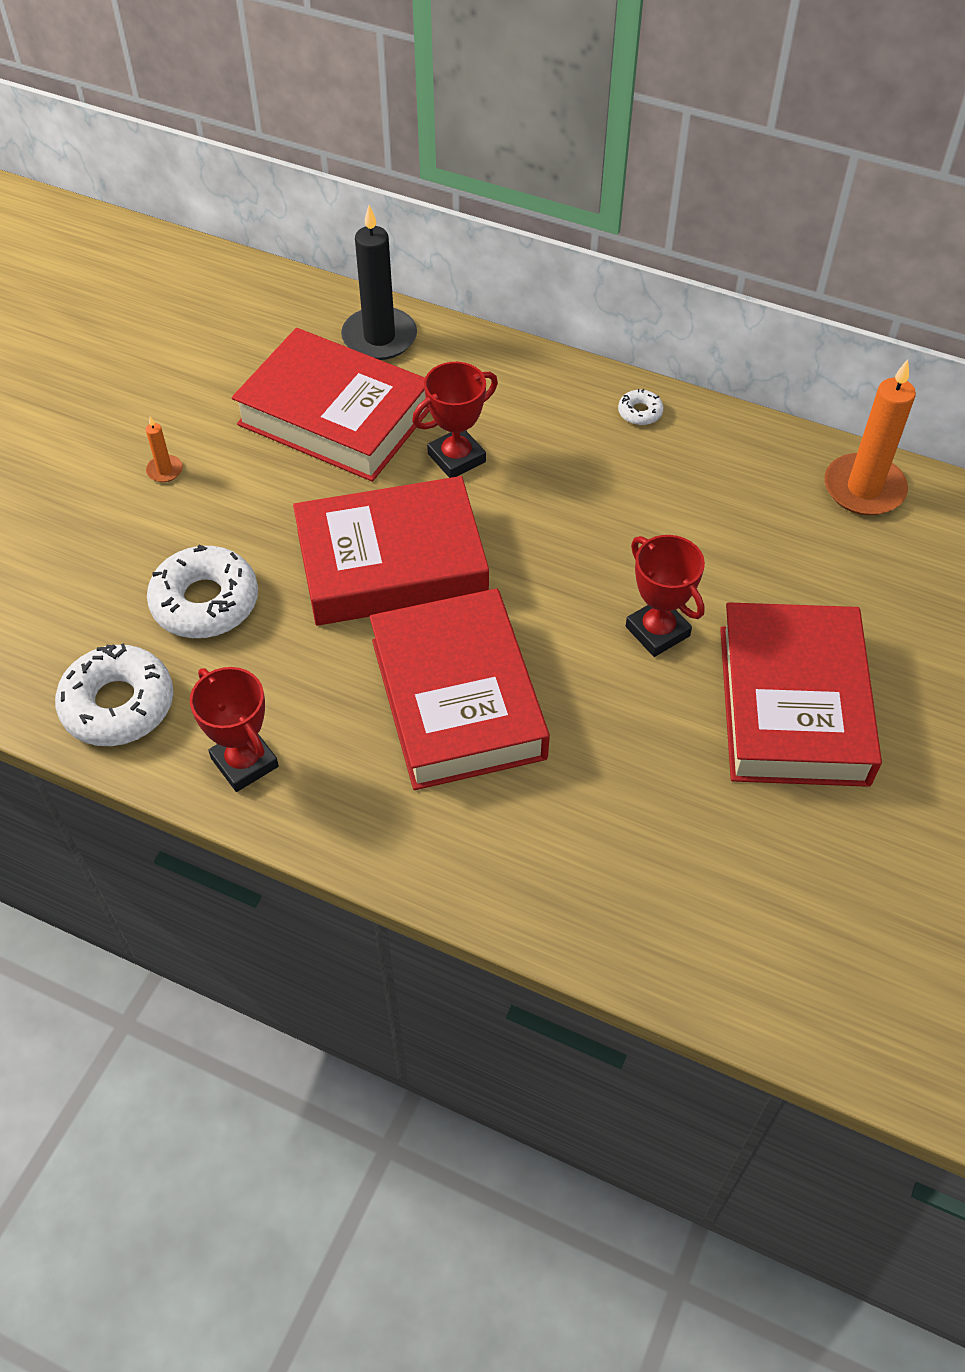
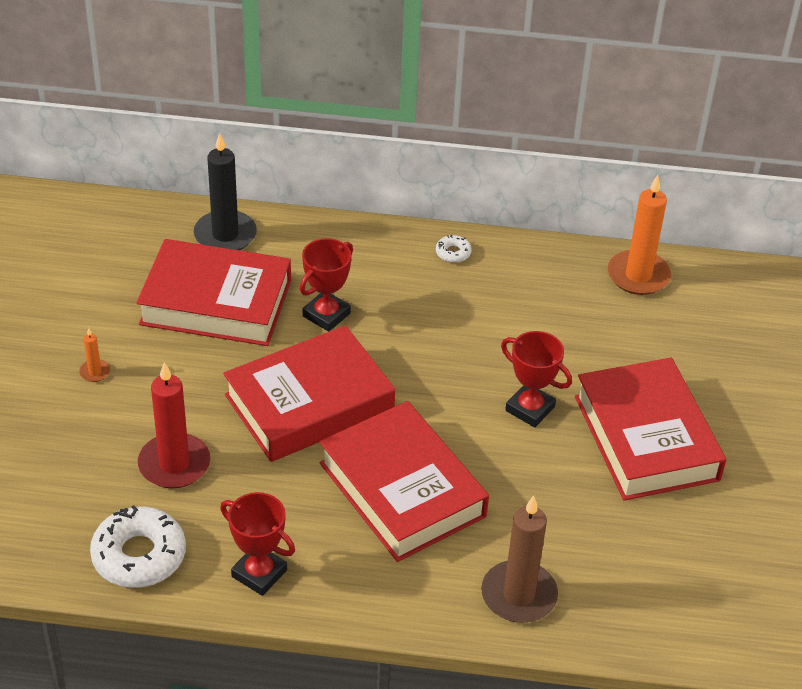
camera: 20 degrees left, 10 degrees down
(205, 602) = (174, 464): white donut -> red candle
(547, 873) = (519, 595): none -> brown candle

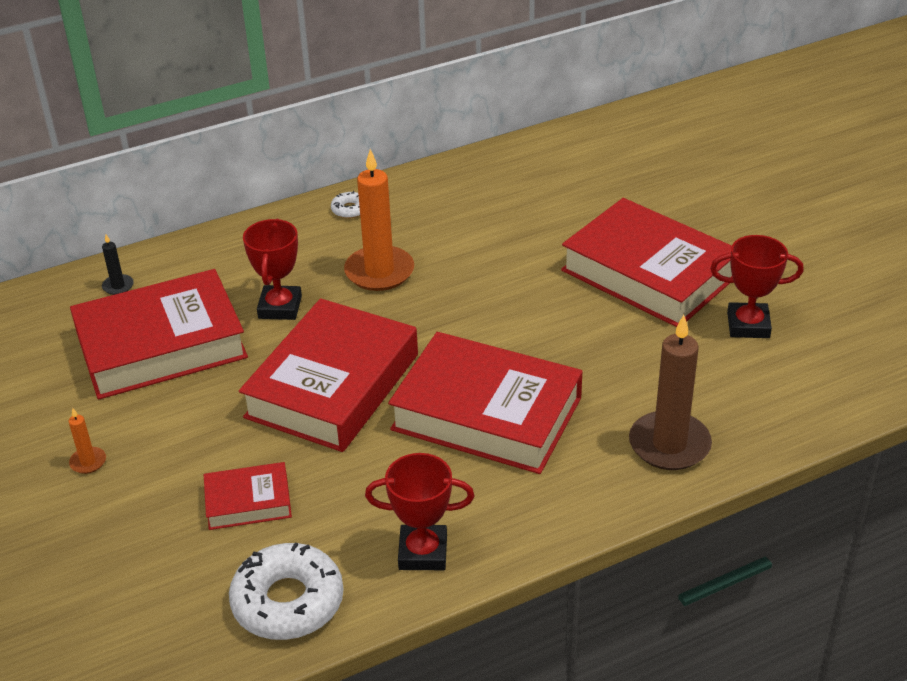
camera: 30 degrees left, 5 degrees down
(174, 464) = (248, 502): red candle -> red book
(225, 235) = (118, 286): black candle -> black candle, size x0.45
(530, 409) = (533, 297): red trophy -> red trophy (748, 325)
(638, 276) = (523, 160): orange candle -> orange candle (379, 272)

